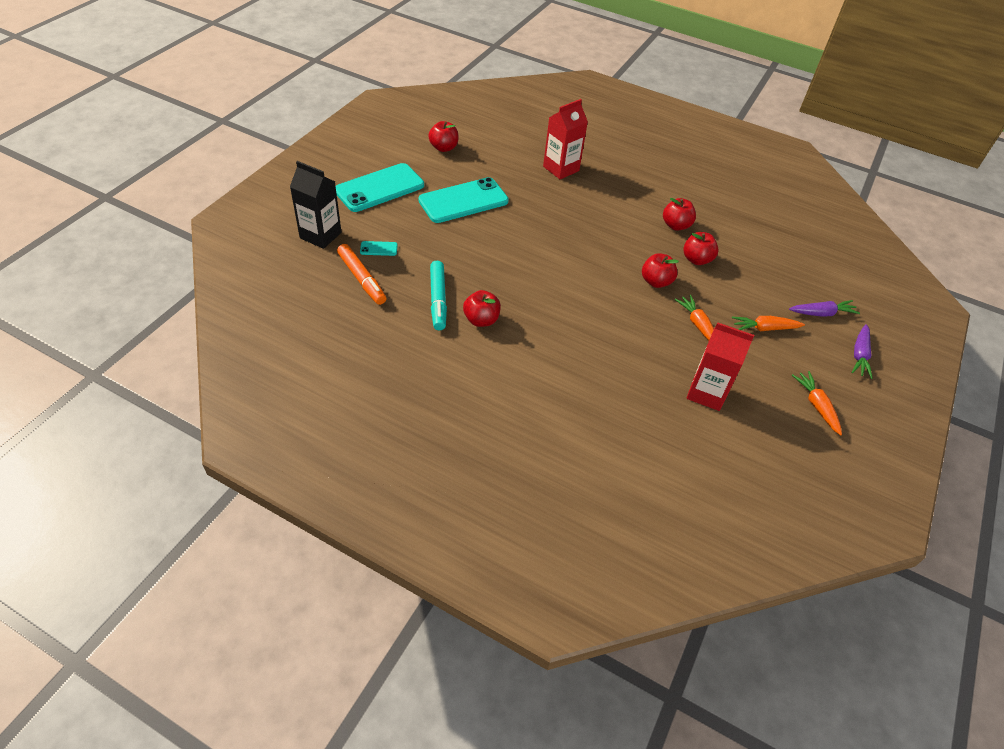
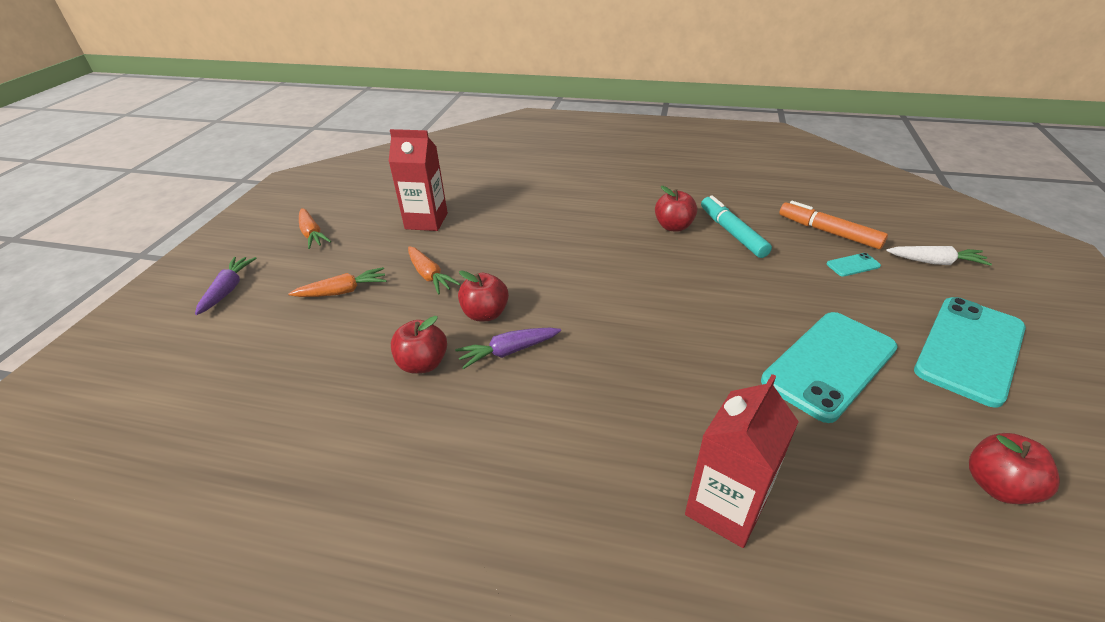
camera: 170 degrees right, 10 degrees down
(320, 235) = (935, 262): black carton -> white carrot
(676, 225) = (456, 423): red apple -> none
(822, 313) = (249, 329): purple carrot -> purple carrot (508, 352)

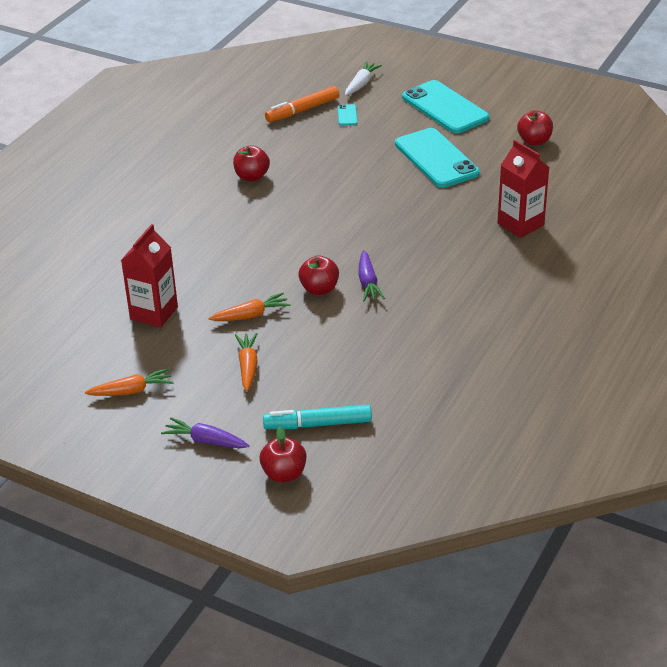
camera: 75 degrees left, 0 degrees up
(423, 364) = (363, 323): red apple -> red apple (284, 474)
(732, 233) = (277, 152): turquoise marker -> turquoise marker (317, 424)

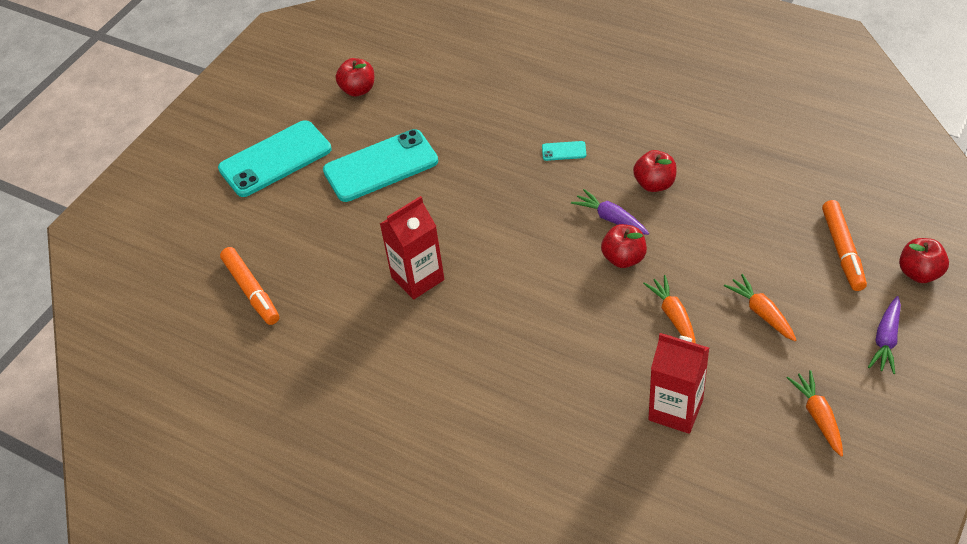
camera: 85 degrees left, 10 degrees up
(248, 366) = (761, 313): orange carrot -> orange carrot turned 60 degrees clockwise
(252, 177) = (396, 334): red apple -> red apple (654, 184)
(317, 424) = (842, 251): turquoise marker -> orange marker
(347, 115) = (272, 246): turquoise phone -> turquoise phone (564, 151)
(361, 84) = (202, 235): white carrot -> none
(368, 282) = (611, 218): purple carrot -> purple carrot turned 135 degrees counterclockwise
(520, 224) = (510, 103): red carton -> red carton (417, 278)

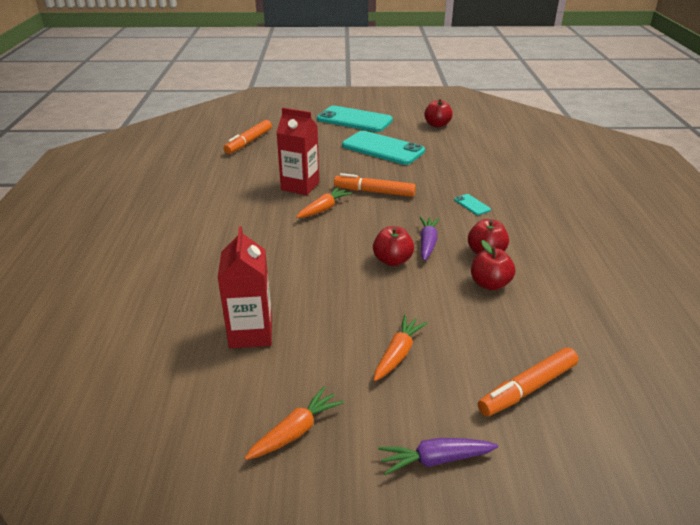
camera: 55 degrees right, 15 degrees down
(480, 217) = (374, 192): none -> orange marker
(673, 316) = (353, 302): orange carrot -> orange carrot (324, 209)
(919, 273) = (558, 463): red apple -> red apple (489, 284)

